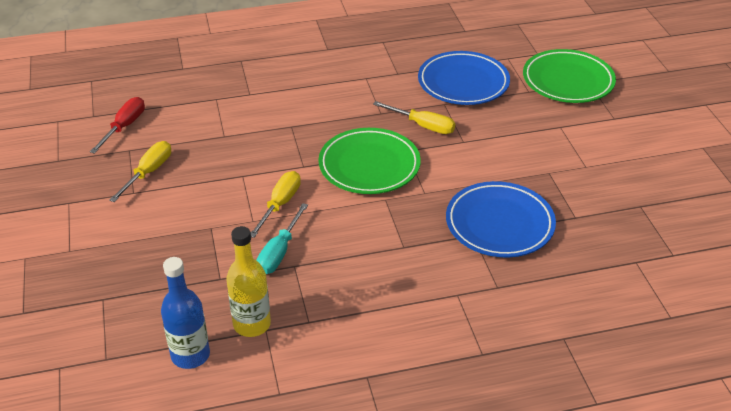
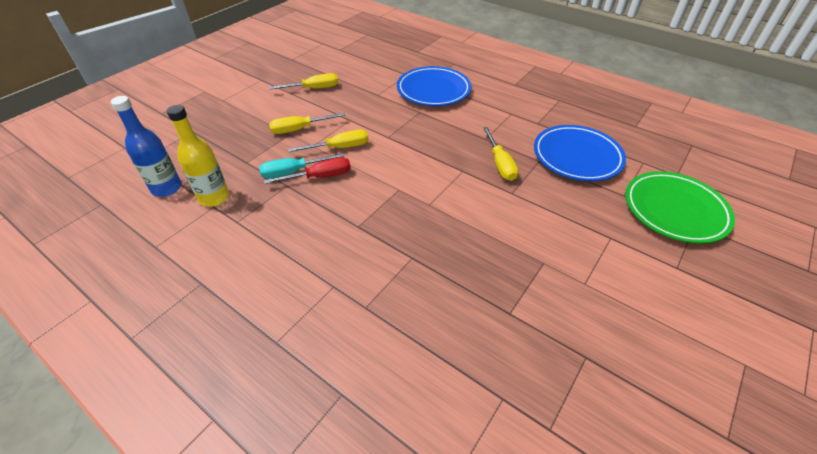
camera: 50 degrees right, 5 degrees up
(124, 126) = (343, 62): red screwdriver -> red screwdriver (320, 177)
(212, 217) = (299, 129): none -> yellow screwdriver
(369, 165) = (424, 163): green plate -> none
(499, 224) = (442, 266): blue plate -> blue plate (433, 90)

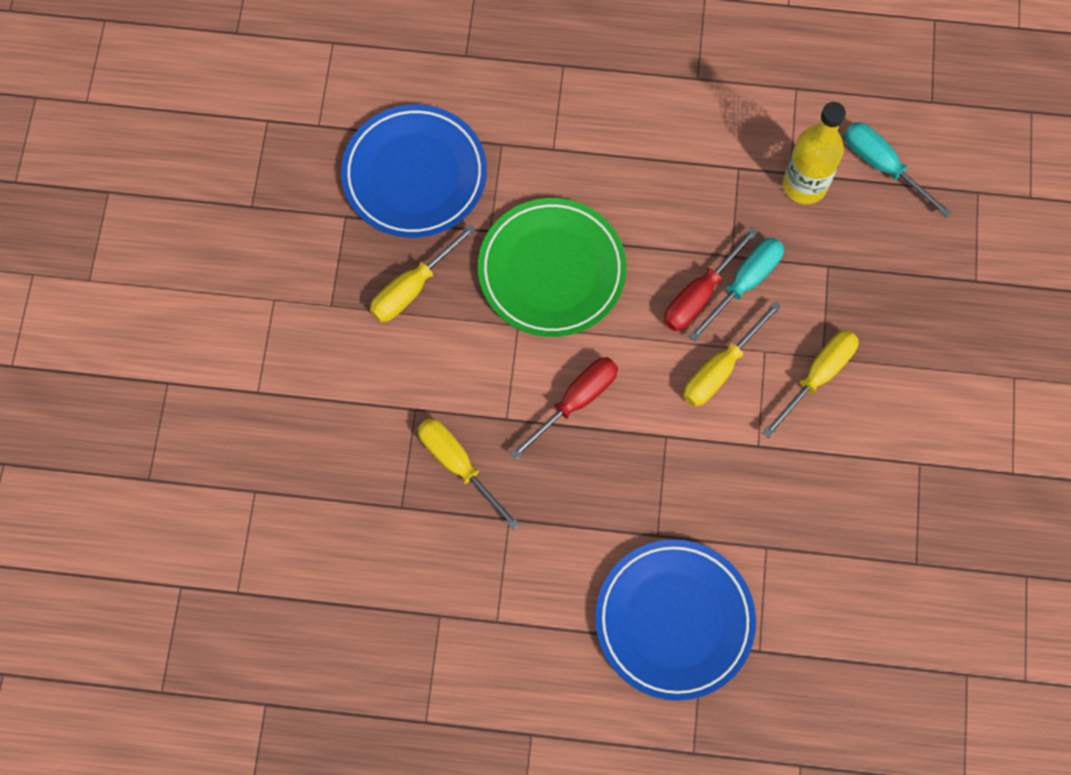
camera: 150 degrees right, 25 degrees up
(166, 188) = (882, 166): blue bottle -> turquoise screwdriver
(314, 89) = (893, 499): yellow screwdriver -> yellow screwdriver (412, 288)
(421, 163) = (575, 401): none -> red screwdriver
(577, 156) = (345, 550): blue plate -> blue plate (415, 175)
(674, 210) = (178, 495): green plate -> green plate (552, 271)

